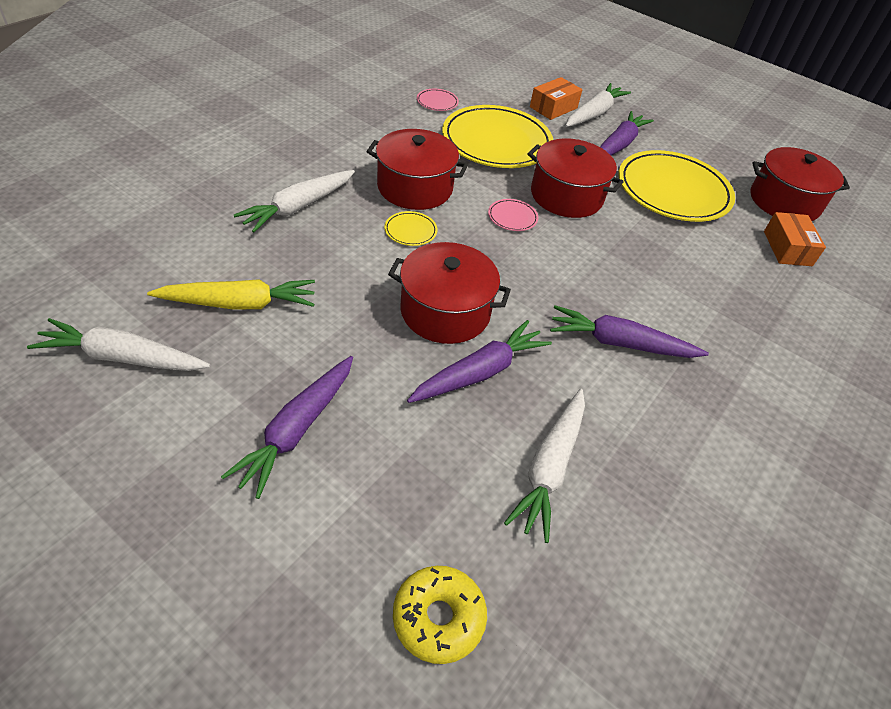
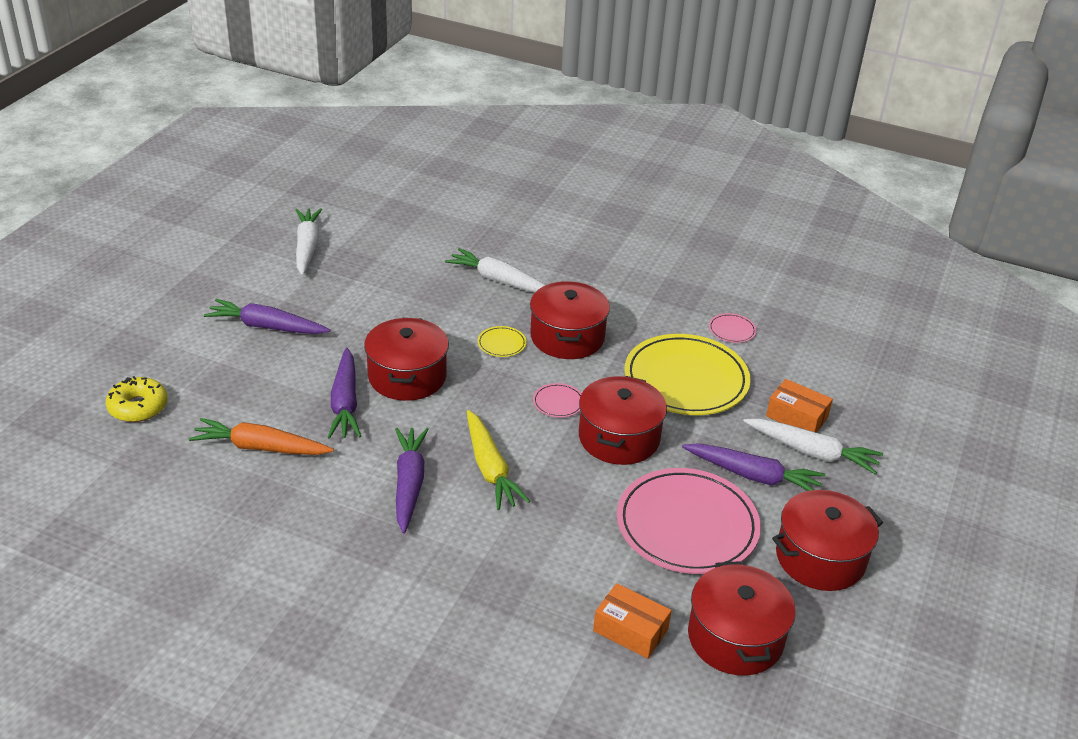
camera: 80 degrees right, 10 degrees down
(239, 303) = (374, 278): yellow carrot -> yellow carrot (490, 468)
(479, 372) = (345, 402): purple carrot -> purple carrot turned 45 degrees clockwise
(550, 467) = (261, 448): white carrot -> orange carrot
(673, 191) = (687, 525): yellow plate -> pink plate
(702, 144) = (820, 558): none -> red pot
(787, 248) = (630, 630): orange box -> orange box turned 45 degrees clockwise

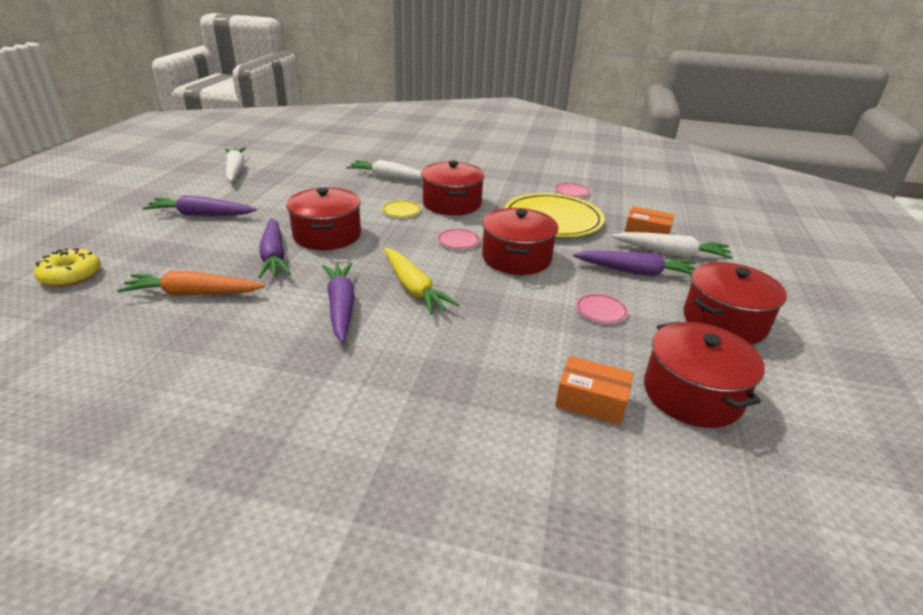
camera: 10 degrees left, 5 degrees down
(687, 525) = (601, 311): pink plate -> pink plate, size x0.40

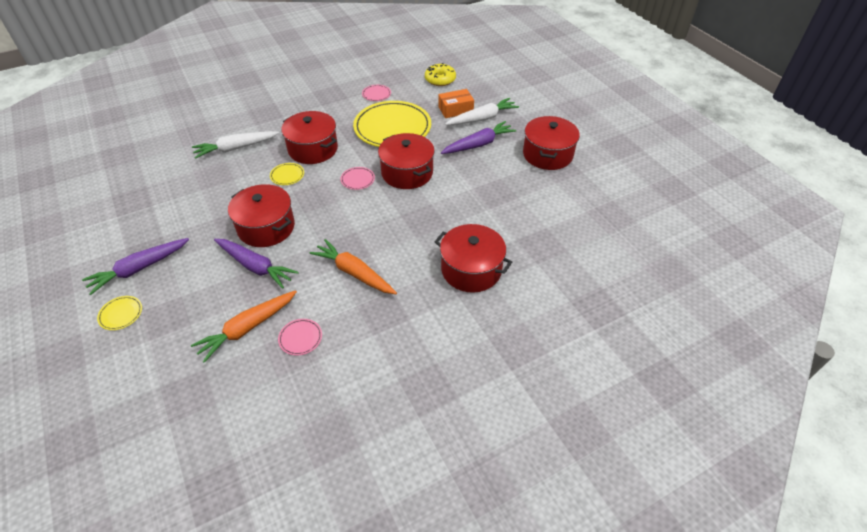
camera: 40 degrees left, 15 degrees up
(71, 275) = (130, 379): yellow donut -> yellow donut (440, 79)
(142, 234) = (121, 314): none -> yellow plate
(235, 170) = (90, 211): white carrot -> none
(341, 307) = (354, 273): purple carrot -> orange carrot
(413, 288) = (377, 232): yellow carrot -> none
(591, 401) = (538, 242): orange box -> none
(601, 311) = (489, 184): pink plate -> pink plate (300, 338)
(692, 394) = (572, 209): red pot -> red pot (471, 269)

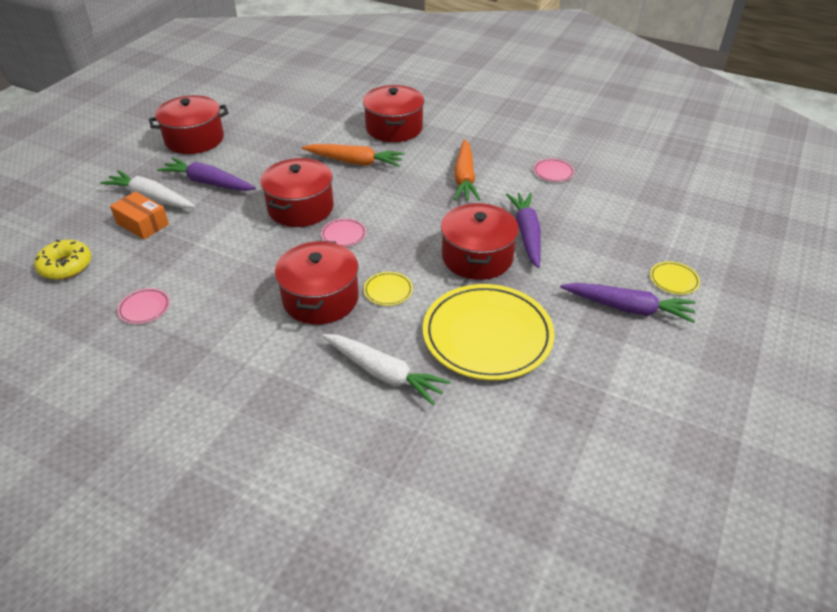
camera: 125 degrees left, 5 degrees down
(248, 328) = (581, 201): orange carrot -> orange carrot (354, 162)
(392, 128) = (221, 255): yellow plate -> yellow plate (487, 335)

